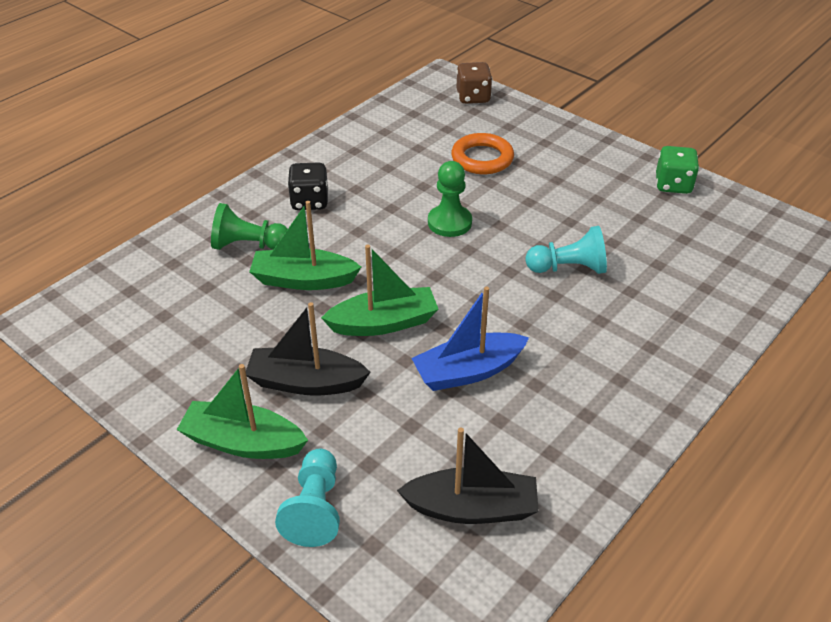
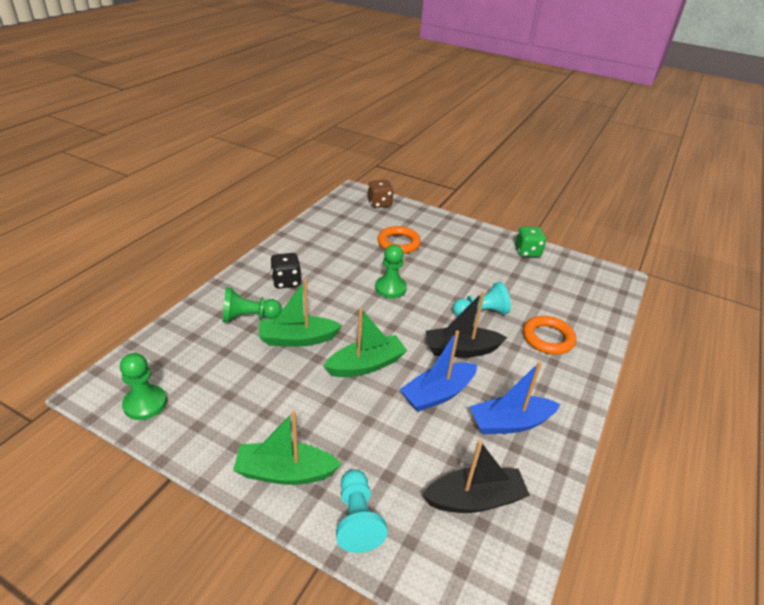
camera: 15 degrees left, 5 degrees down
(98, 340) = (145, 403): none -> green pawn
(306, 382) = (321, 417): black boat -> black boat (461, 350)
(555, 421) = (510, 423): none -> blue boat
(655, 313) = (548, 338): none -> orange ring

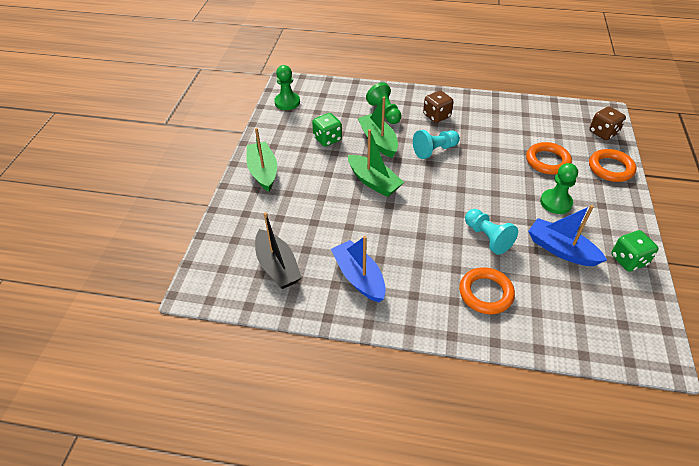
camera: 75 degrees right, 10 degrees up
(261, 383) = (327, 139): none -> green dice
(286, 281) = (436, 116): black dice -> brown dice
(357, 519) = (242, 212): turquoise pawn -> turquoise pawn (434, 150)
(390, 288) = (475, 172): green pawn -> green pawn (555, 202)
(424, 218) = (610, 168): none -> orange ring
(438, 394) = (366, 228): blue boat -> blue boat (561, 249)
(461, 350) = (426, 232): black boat -> none

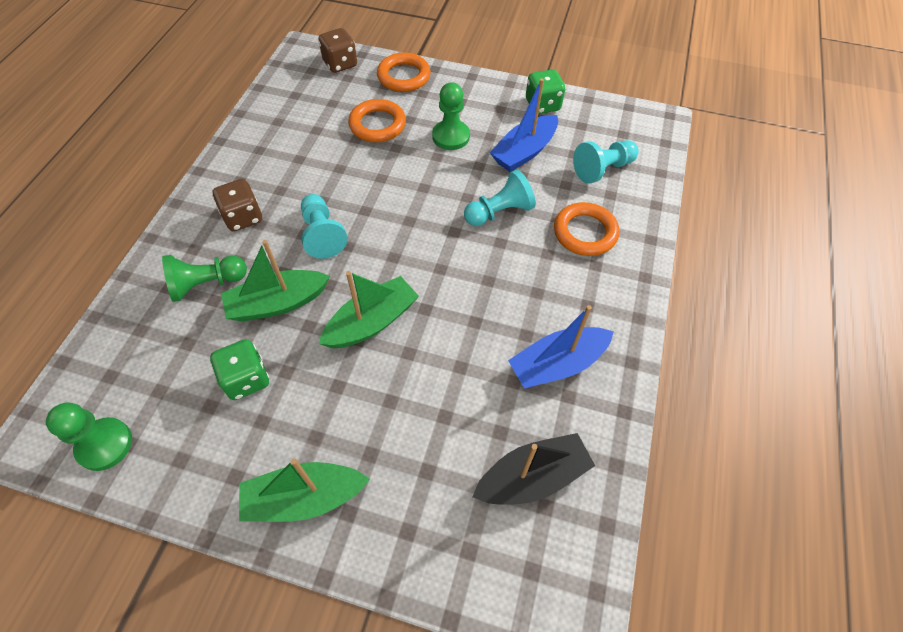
camera: 85 degrees left, 10 degrees up
(566, 306) = (602, 169): none -> turquoise pawn

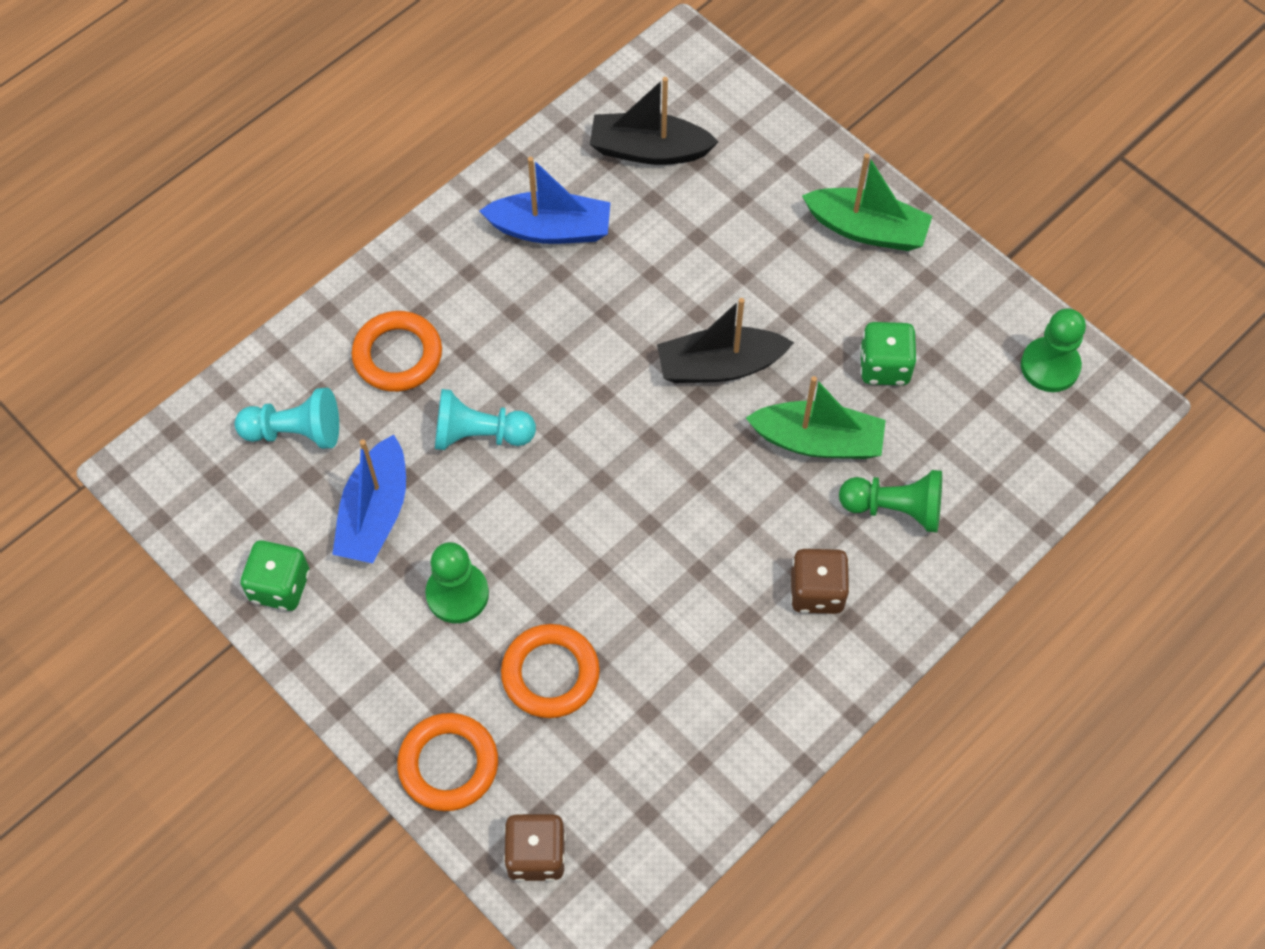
camera: 150 degrees left, 5 degrees up
(322, 234) = (723, 512): turquoise pawn -> none
(372, 322) = (719, 366): green boat -> black boat
(524, 152) = (375, 513): blue boat -> blue boat turned 120 degrees clockwise

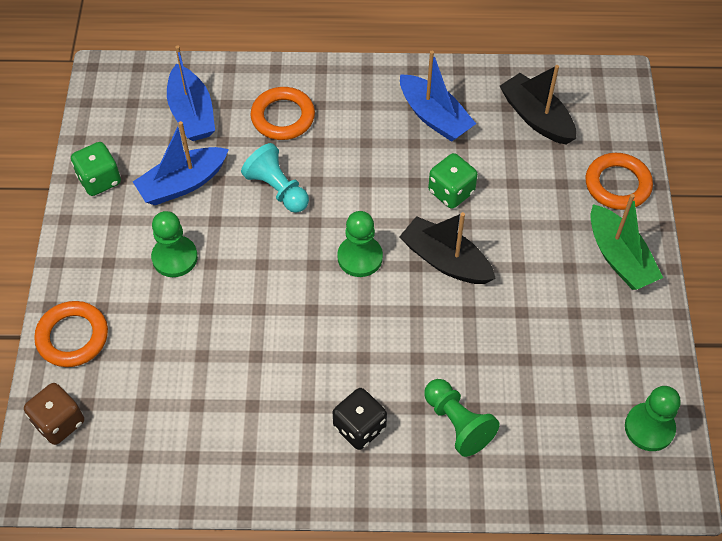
camera: 45 degrees right, 5 degrees down
(295, 432) = (192, 113): turquoise pawn -> blue boat
(550, 674) = (172, 339): orange ring -> orange ring (617, 184)
(638, 433) = (360, 257): none -> green pawn
(817, 592) = (359, 427): brown dice -> black dice
(818, 441) = (455, 347): green boat -> none
(884, 366) = (542, 340): green dice -> green dice (451, 192)

